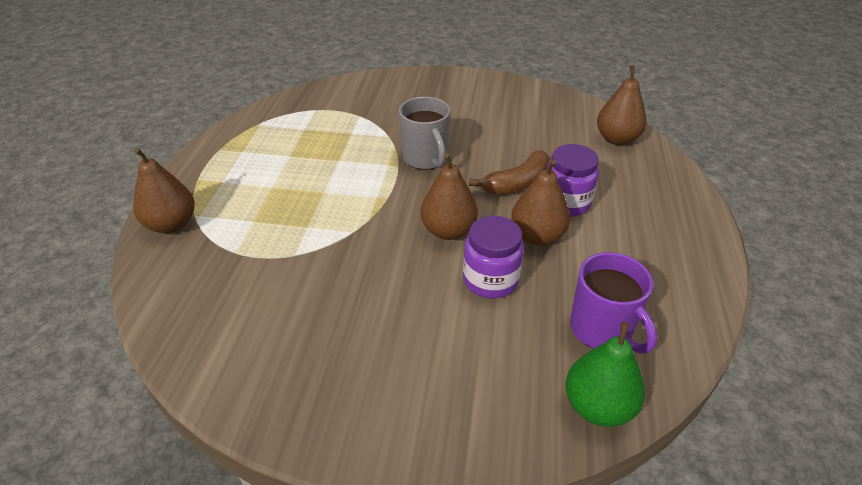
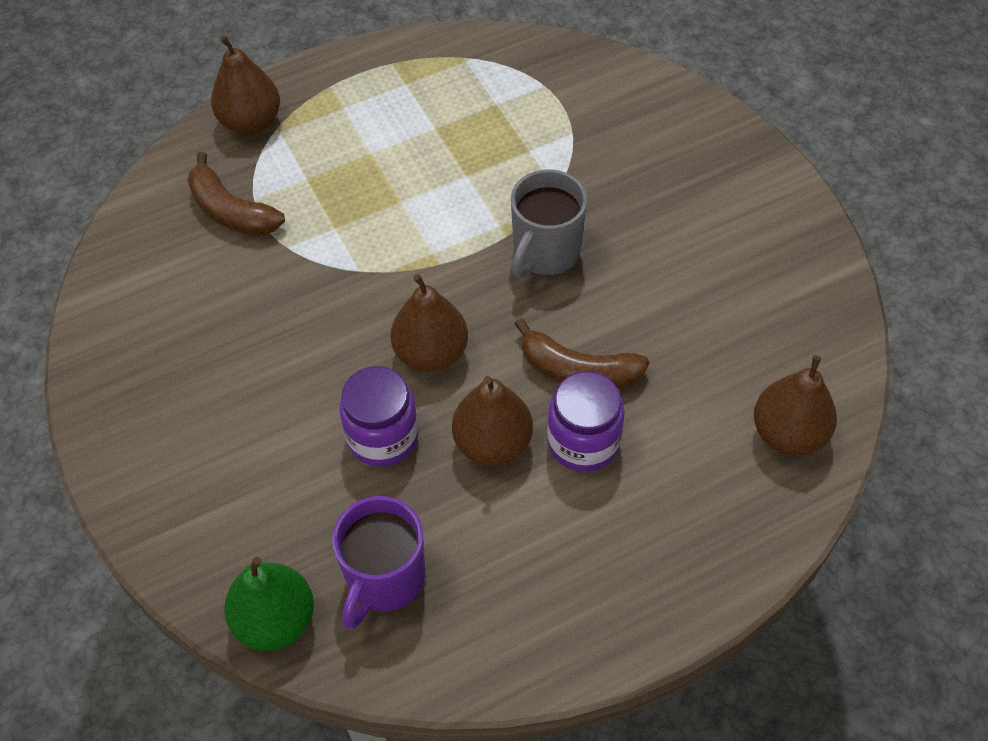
camera: 55 degrees right, 15 degrees up
(230, 268) = (231, 211): none -> brown banana

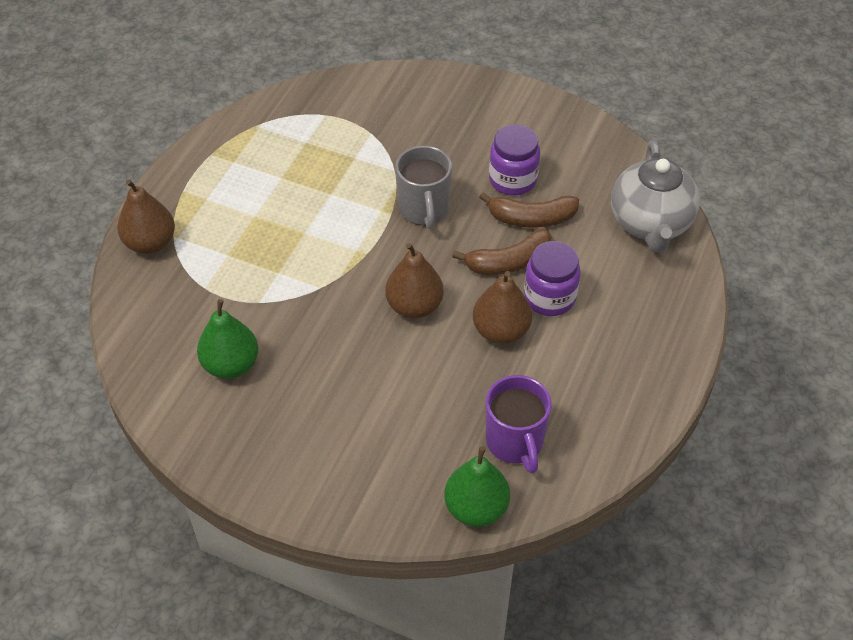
camera: 40 degrees left, 5 degrees down
(201, 295) = (231, 365): none -> green pear
(231, 211) = (197, 304): brown banana -> brown banana (532, 218)
(382, 436) = (434, 369): purple jar -> purple jar (513, 180)
(788, 433) = (650, 224): brown pear -> grey teapot

